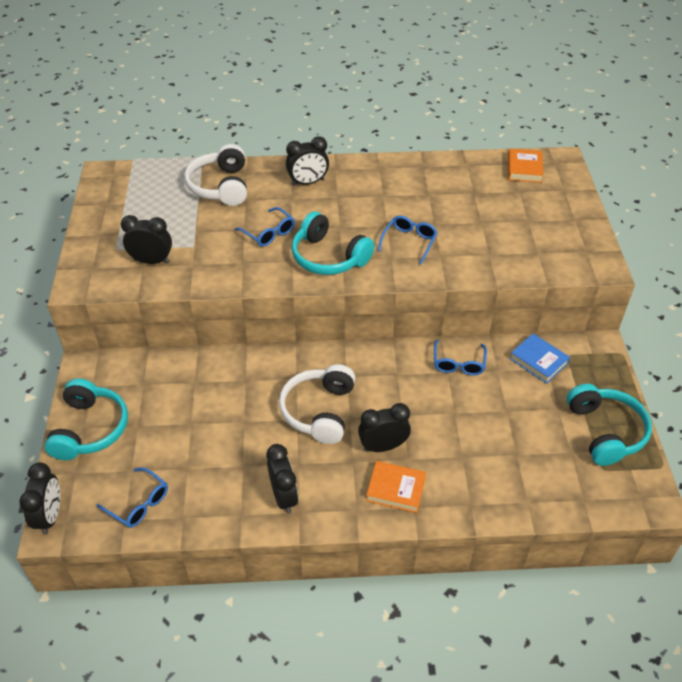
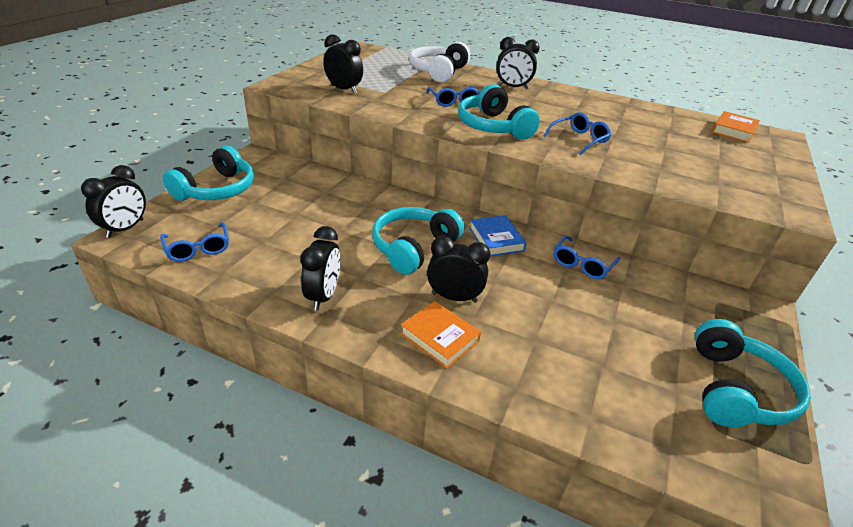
camera: 25 degrees right, 10 degrees down
(319, 411) = (414, 248): white headphones -> turquoise headphones
(538, 361) = (677, 294): blue book -> blue book (496, 239)

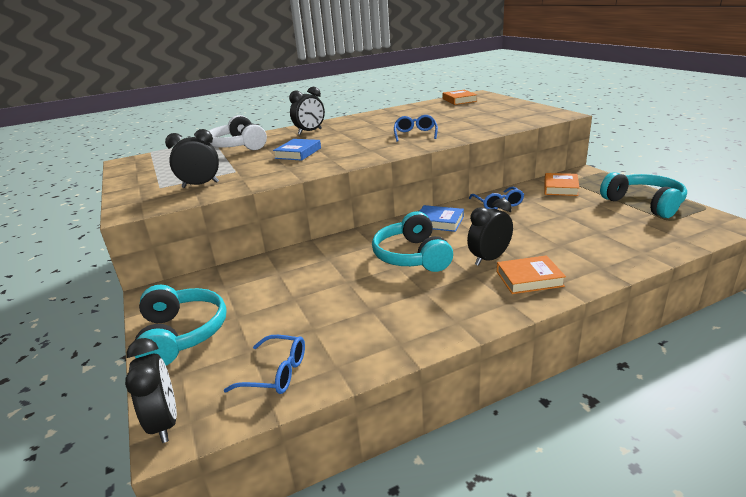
camera: 45 degrees left, 10 degrees down
(323, 296) = (431, 316): black clock -> none
(453, 101) = (298, 153): blue glasses -> blue book
(493, 127) = (359, 151): turquoise headphones -> none
(686, 300) = (560, 188): none -> orange book

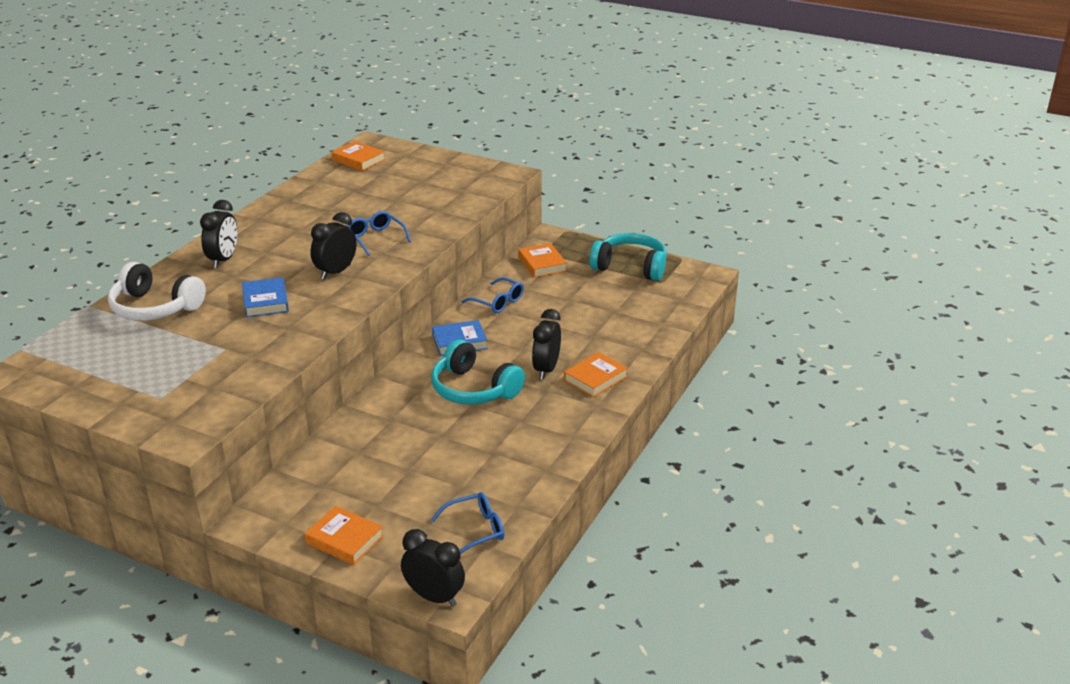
camera: 40 degrees left, 5 degrees up
(181, 334) = (344, 540): turquoise headphones -> orange book
(200, 185) = (213, 379): black clock -> black clock (336, 272)

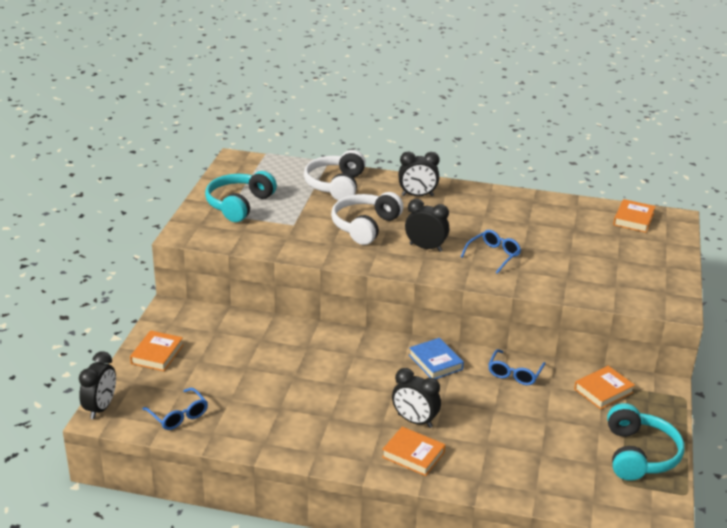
camera: 75 degrees right, 0 degrees up
(265, 301) = (365, 226): blue book -> white headphones
(473, 389) = (366, 383): turquoise headphones -> turquoise headphones (239, 205)
(546, 369) = (414, 421): black clock -> black clock turned 150 degrees counterclockwise

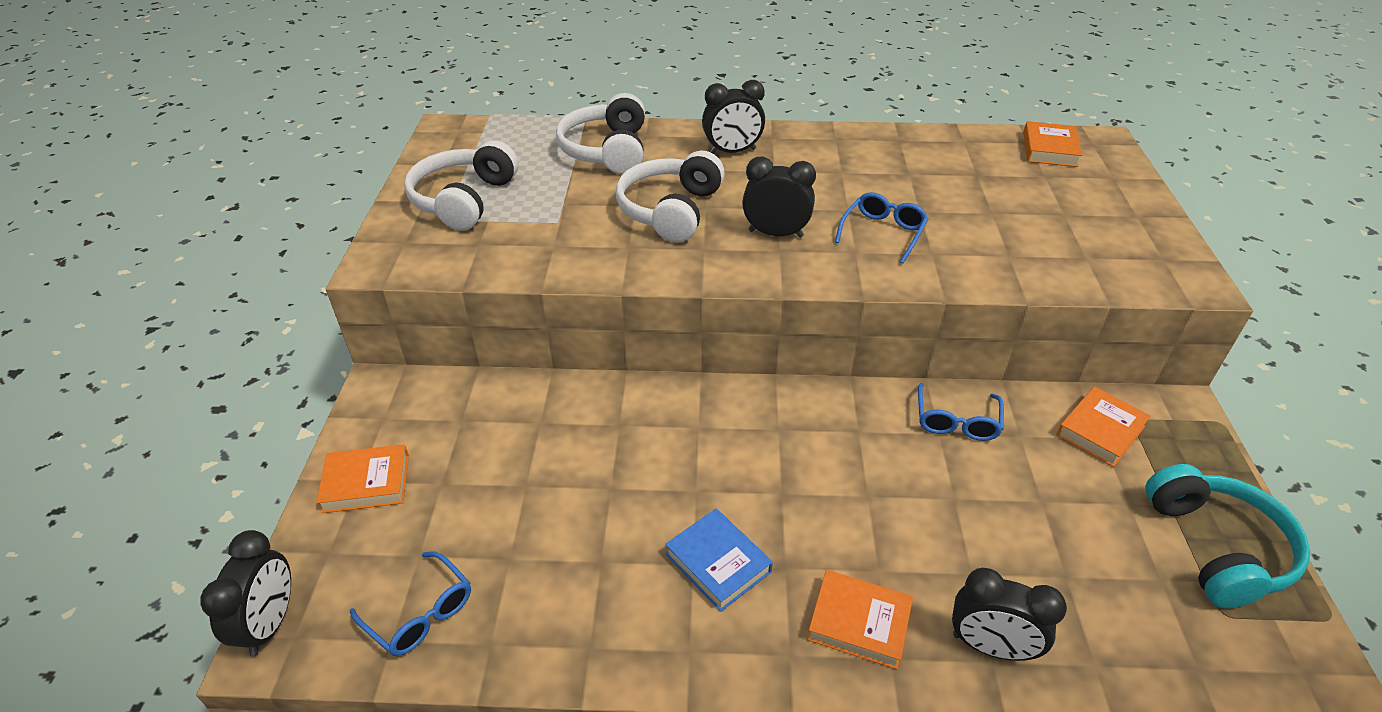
camera: 10 degrees left, 10 degrees up
(157, 354) = (366, 483): orange book -> orange book turned 75 degrees clockwise
(239, 205) = (464, 200): turquoise headphones -> white headphones
(414, 421) = (836, 546): black clock -> black clock (990, 646)
(435, 362) = (829, 420): blue book -> blue book (718, 563)

